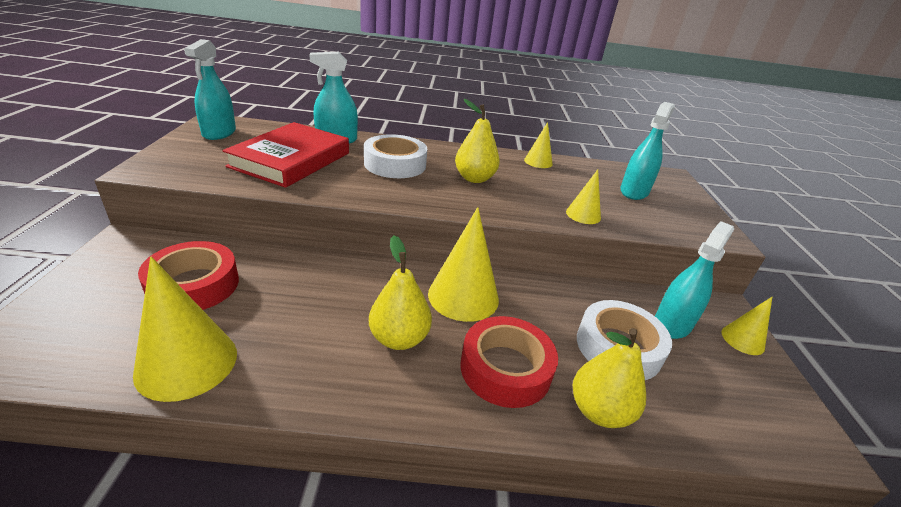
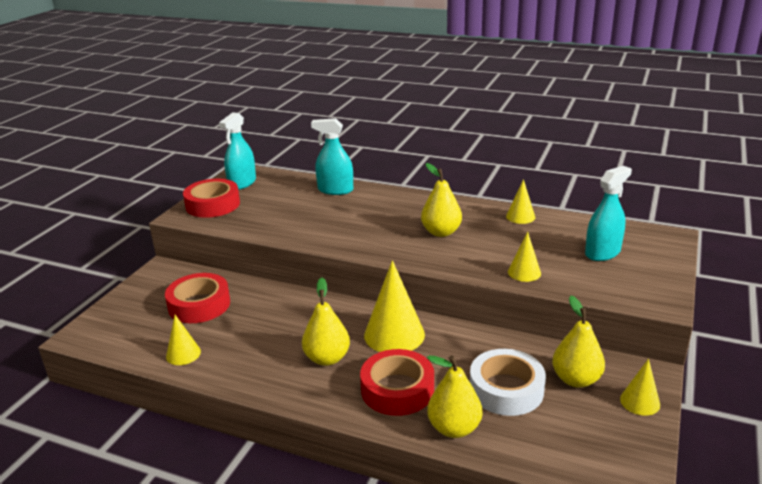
camera: 25 degrees right, 5 degrees down
(187, 156) = (213, 205): none -> red tape
(187, 363) = (183, 354): yellow cone -> yellow cone, size x0.55
(291, 160) = (289, 210): red book -> none
(395, 164) = (375, 216): white tape -> none
(672, 324) = (576, 379): turquoise spray bottle -> yellow pear

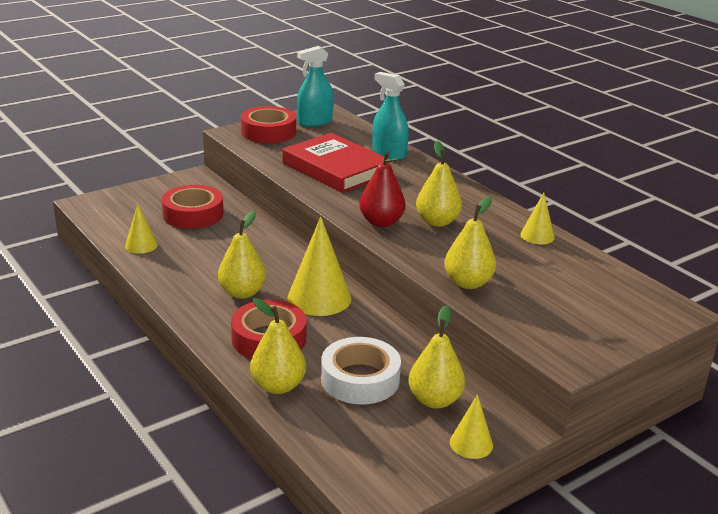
camera: 30 degrees right, 0 degrees up
(310, 217) = (336, 169): none -> red book
(401, 248) = (381, 222): none -> red pear
(524, 272) = (468, 283): yellow cone -> yellow pear
(602, 252) = (575, 297): turquoise spray bottle -> none

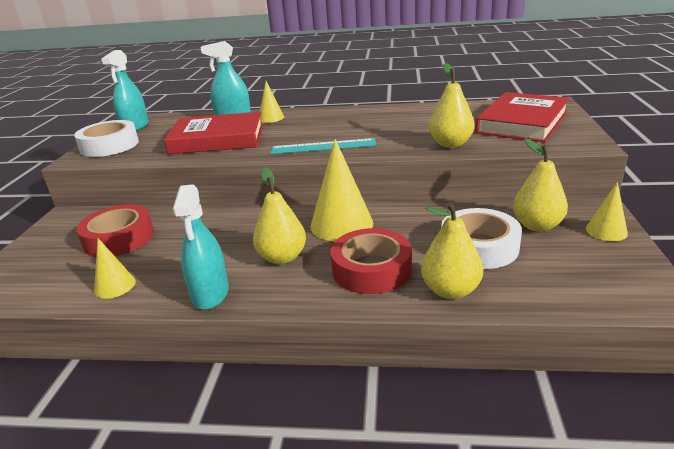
camera: 45 degrees left, 0 degrees up
(170, 285) = (210, 293): none -> turquoise spray bottle
(268, 132) = (109, 146): red tape -> white tape
(381, 222) = (323, 146): red pear -> turquoise ruler
(437, 222) = (353, 130): yellow pear -> none
(537, 236) = (417, 110): yellow cone -> yellow cone (271, 118)
(581, 307) = (522, 122): none -> red book

